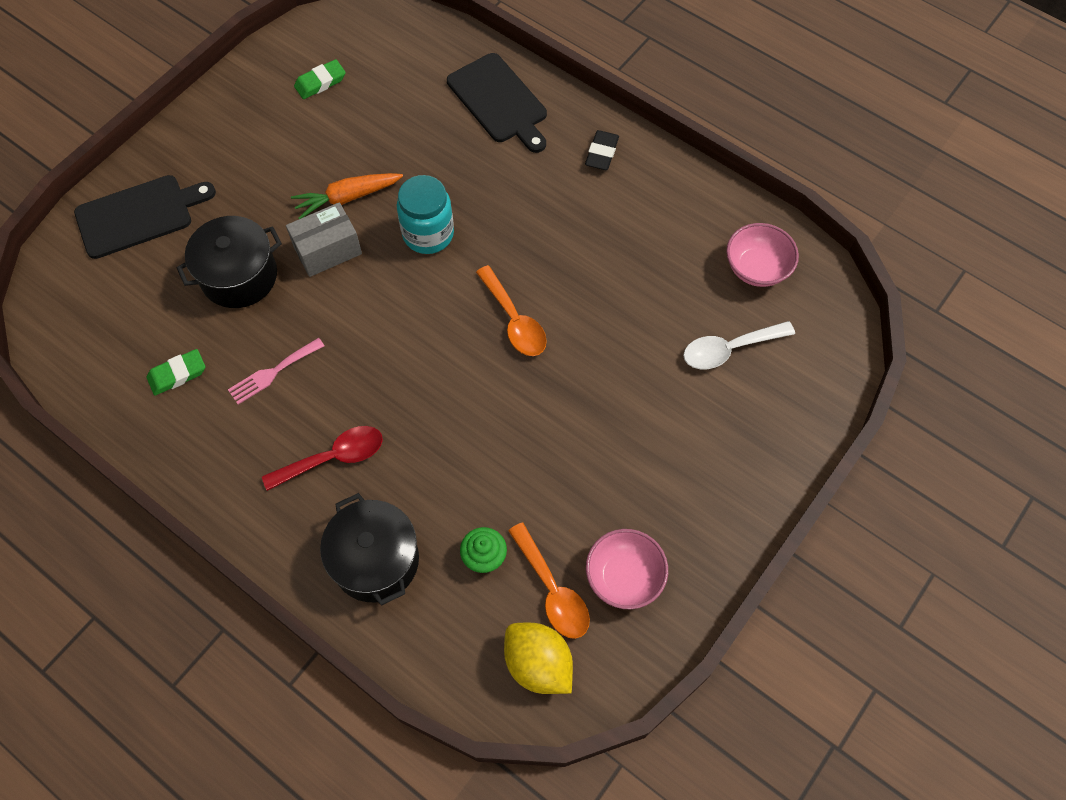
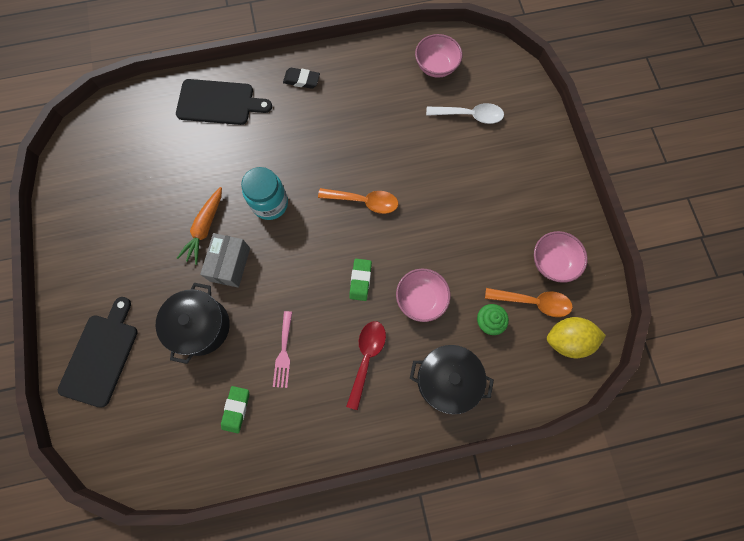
camera: 50 degrees left, 10 degrees up
(320, 82) = (109, 184): green eraser -> green eraser (360, 280)
(449, 463) = (421, 299): none -> pink bowl
(601, 153) = (301, 80): black eraser -> black eraser turned 45 degrees counterclockwise
(729, 349) = (470, 115): white spoon -> white spoon turned 105 degrees counterclockwise

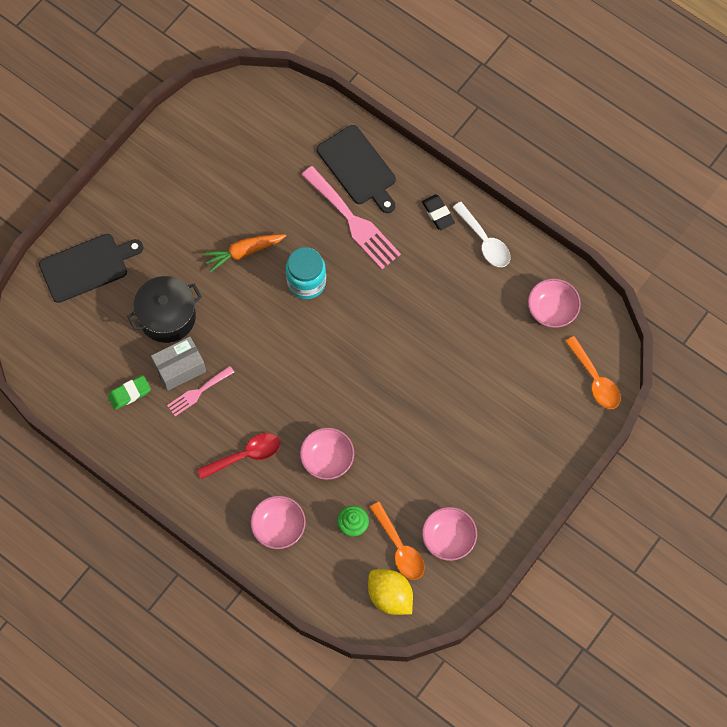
camera: 50 degrees right, 5 degrees down
(230, 264) = (231, 295): grey box -> grey box (180, 368)
(254, 136) = (353, 221): none -> pink fork
(360, 280) = (303, 402): green eraser -> none
(364, 201) = (372, 352): orange spoon -> orange spoon (595, 380)
(446, 380) = (279, 527): black pot -> pink bowl
(470, 115) = (528, 374): white spoon -> white spoon (484, 241)

